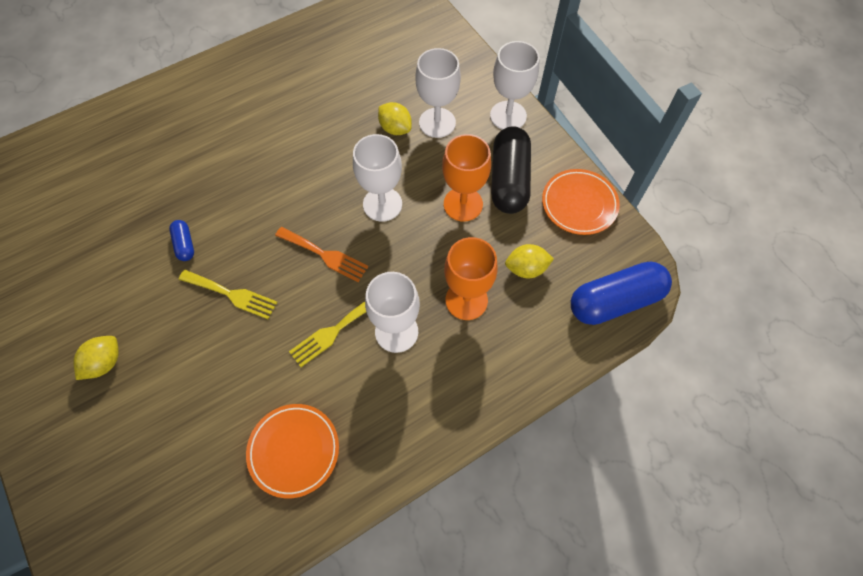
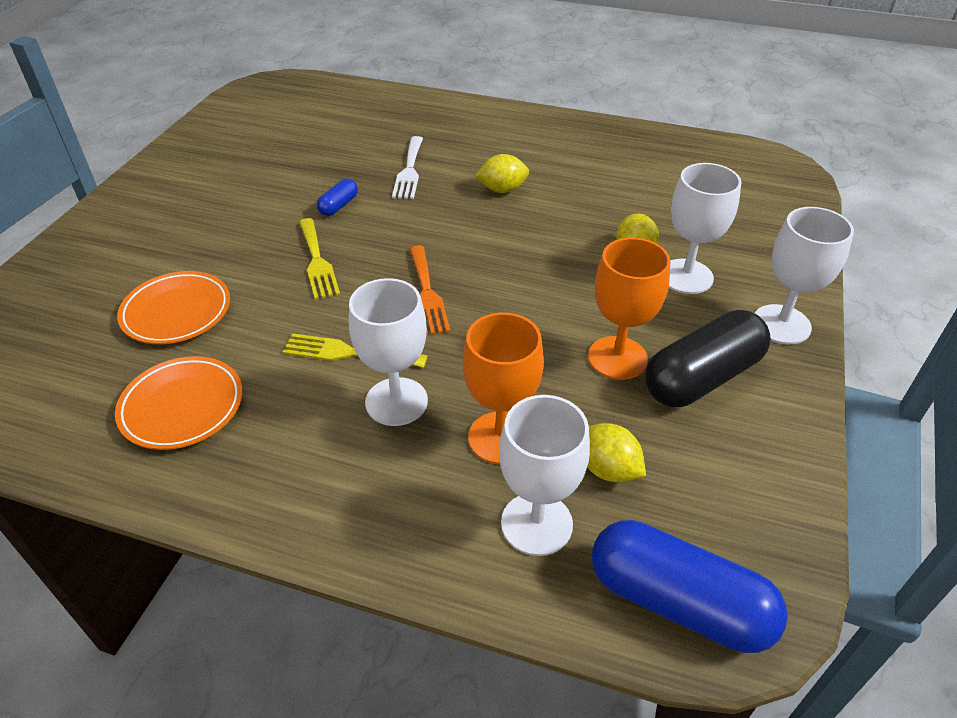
camera: 50 degrees right, 20 degrees down
(105, 362) = (177, 233): yellow lemon -> yellow lemon (502, 189)
(192, 178) = (409, 170): none -> white fork
(382, 204) = (535, 297): white goblet -> white goblet (536, 524)
(579, 204) = (764, 466): orange plate -> orange plate (177, 312)

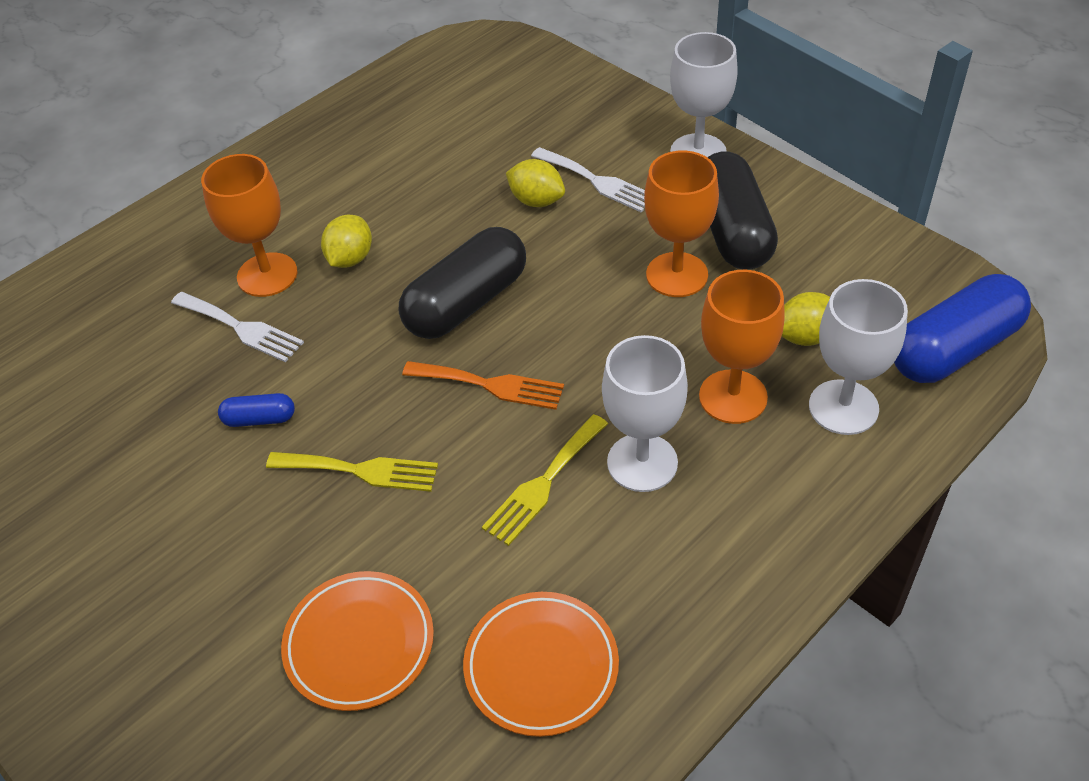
camera: 60 degrees left, 5 degrees up
(339, 206) = (260, 419): blue capsule -> blue capsule turned 60 degrees counterclockwise
(462, 163) = (267, 275): none -> orange goblet
(499, 255) = (466, 303): none -> black capsule
(686, 276) = (596, 181): white goblet -> white fork

